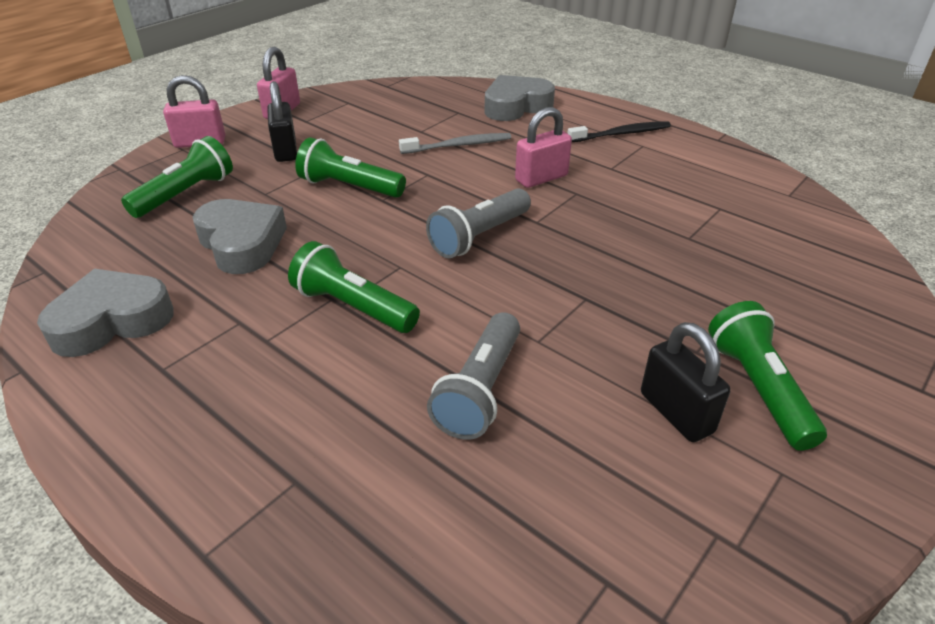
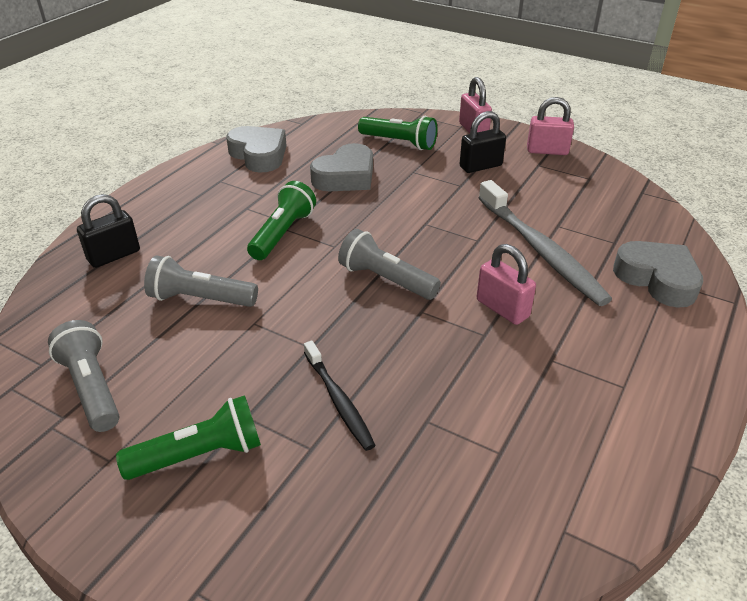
camera: 80 degrees right, 0 degrees up
(349, 187) = (437, 205): green flashlight -> none
(458, 145) = (540, 250): grey toothbrush -> grey toothbrush, size x1.76
(621, 134) = (642, 367): black toothbrush -> black toothbrush (338, 401)
(658, 504) = (91, 388): none -> grey flashlight
(676, 412) = (174, 400): black padlock -> black padlock (114, 256)

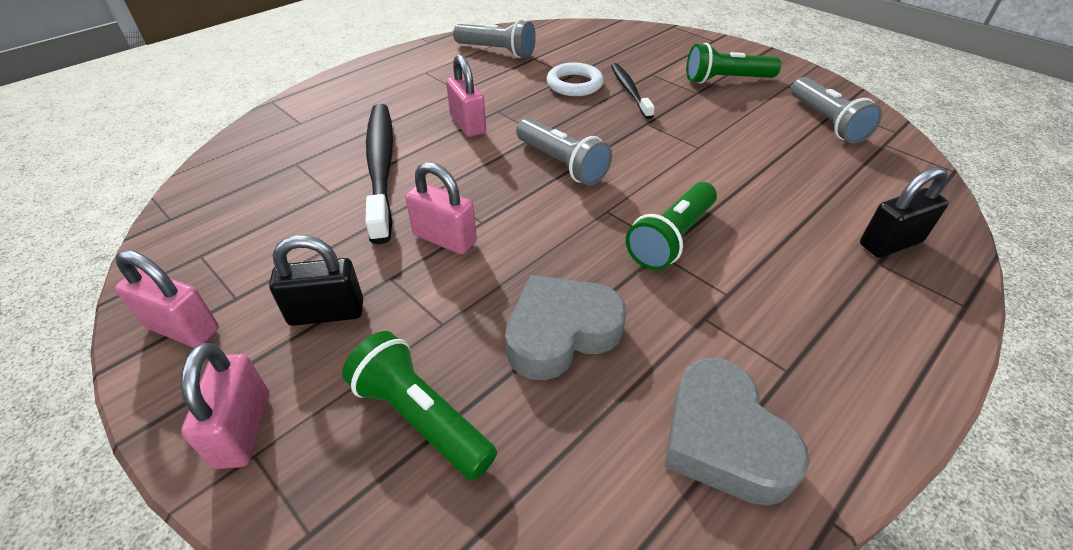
camera: 165 degrees left, 5 degrees up
(200, 299) = (758, 175): grey flashlight -> grey flashlight (497, 51)
(415, 399) = (574, 84): none -> white ring
(444, 209) = (445, 239): none -> pink padlock
(540, 250) = (381, 167): grey toothbrush -> black toothbrush
(657, 279) = (306, 125): grey heart -> none

